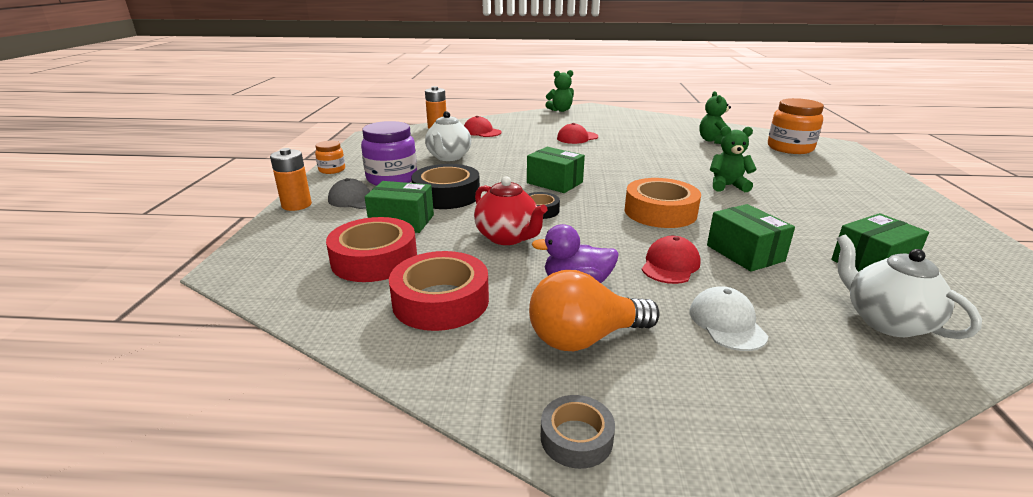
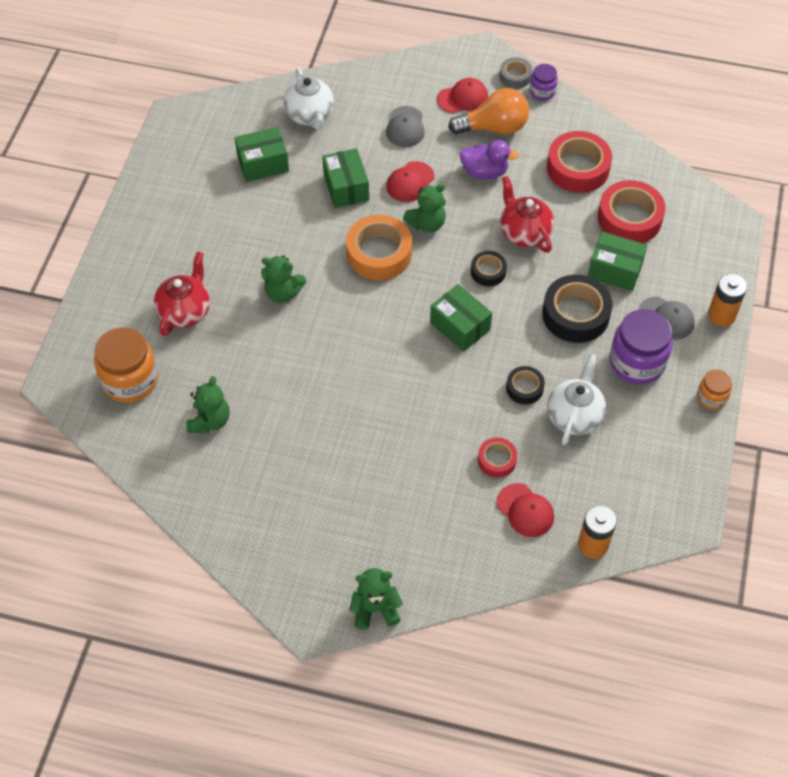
camera: 170 degrees left, 30 degrees up
(490, 163) = (524, 388): none -> black tape
(504, 142) = (497, 460): none -> red tape
(511, 412) = (542, 91): none -> purple jar
(577, 138) = (391, 462): red cap -> red cap (463, 98)
(624, 234) = (427, 223): none -> green teddy bear
(727, 323) = (405, 127): white cap -> grey cap
(796, 173) = (185, 311): none -> red teapot

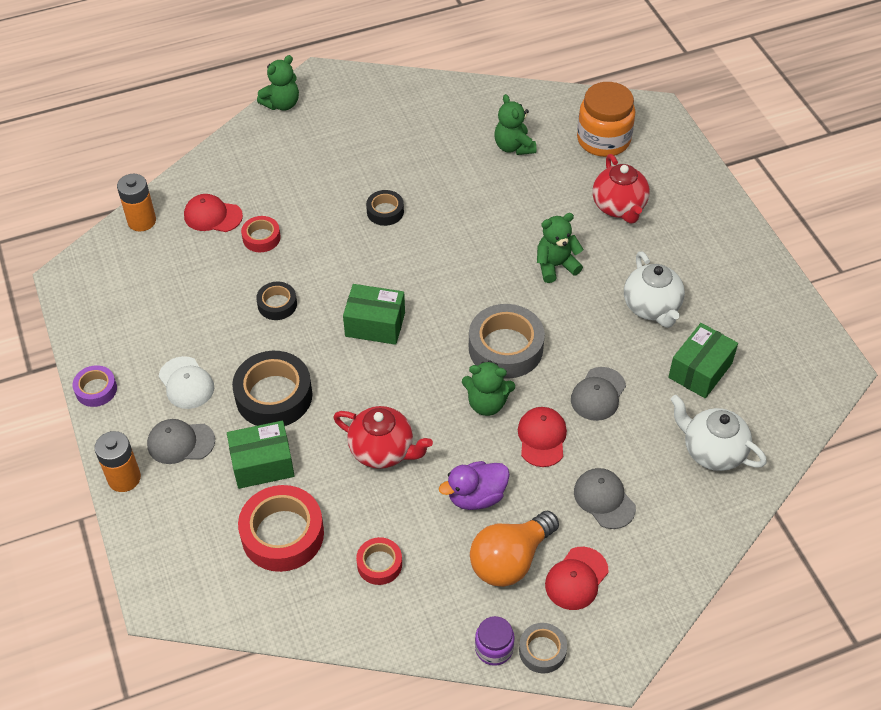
camera: 145 degrees right, 5 degrees down
(346, 187) = (598, 394): green box -> grey cap
(379, 253) = (505, 348): orange tape -> grey tape
(427, 223) = (487, 403): green teddy bear -> green teddy bear turned 105 degrees counterclockwise
(488, 272) = (388, 389): black tape -> black tape (385, 211)
(574, 416) = (217, 305): white teapot -> white teapot (652, 307)
(578, 168) = (379, 564): red tape -> red tape, size x0.54
(637, 362) = (186, 383): purple jar -> white cap
(711, 397) = (96, 389): orange jar -> purple tape

